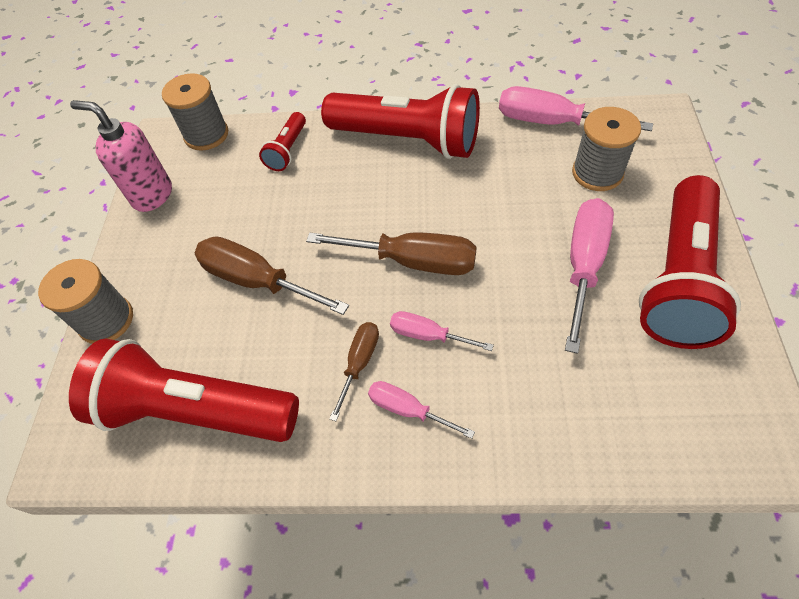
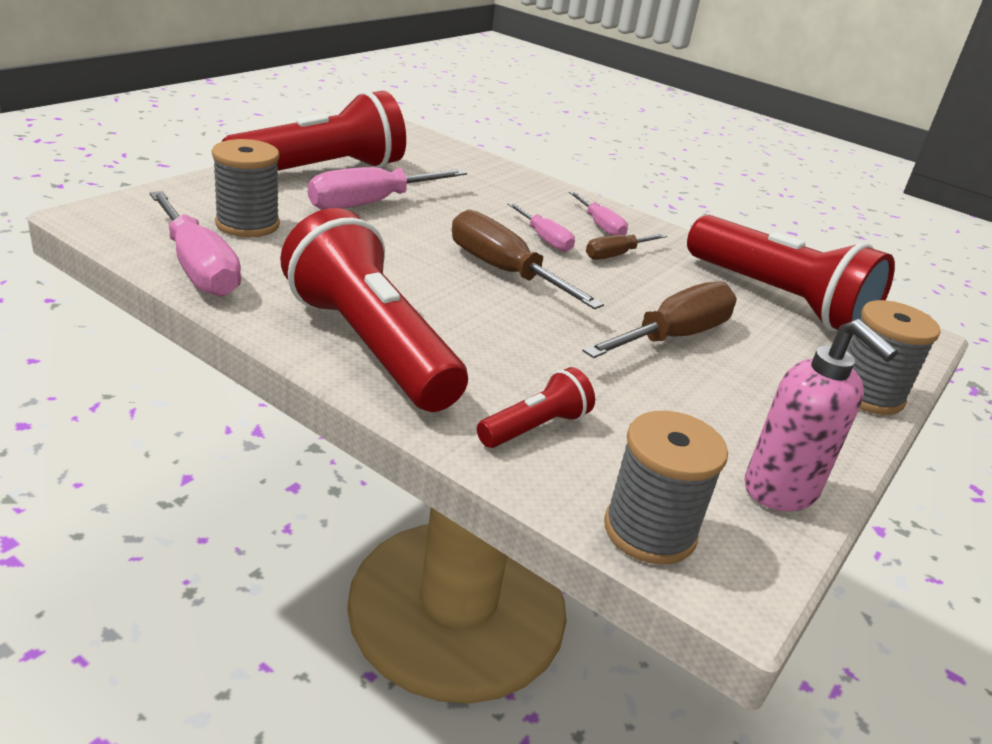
camera: 155 degrees left, 25 degrees down
(257, 280) = (674, 337): brown screwdriver -> brown screwdriver turned 105 degrees counterclockwise

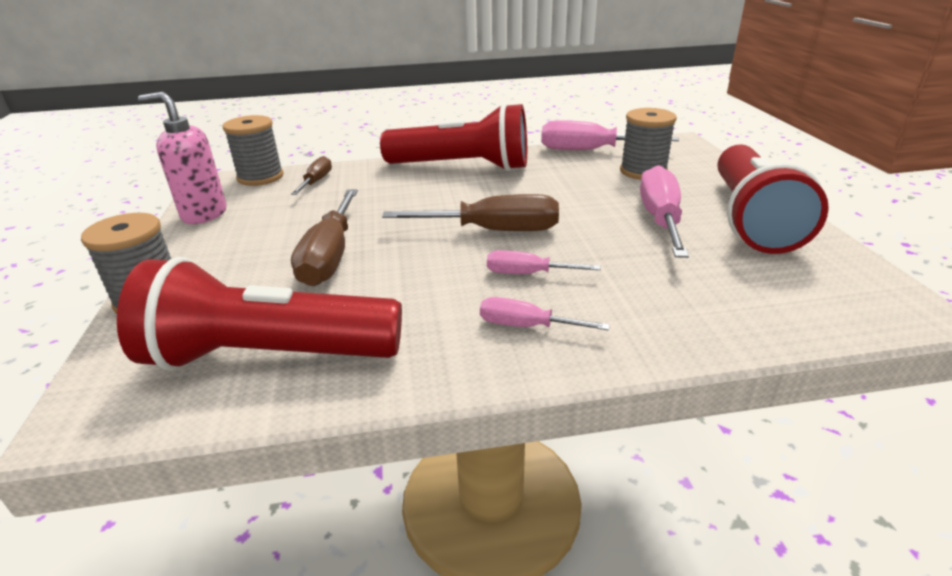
camera: 140 degrees right, 0 degrees up
(535, 427) = (346, 180): red flashlight -> none
(616, 255) = (460, 299): brown screwdriver -> brown screwdriver (316, 181)

